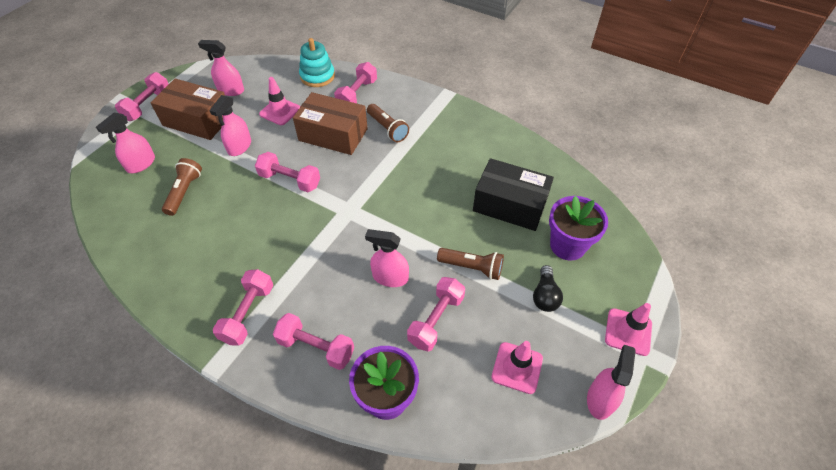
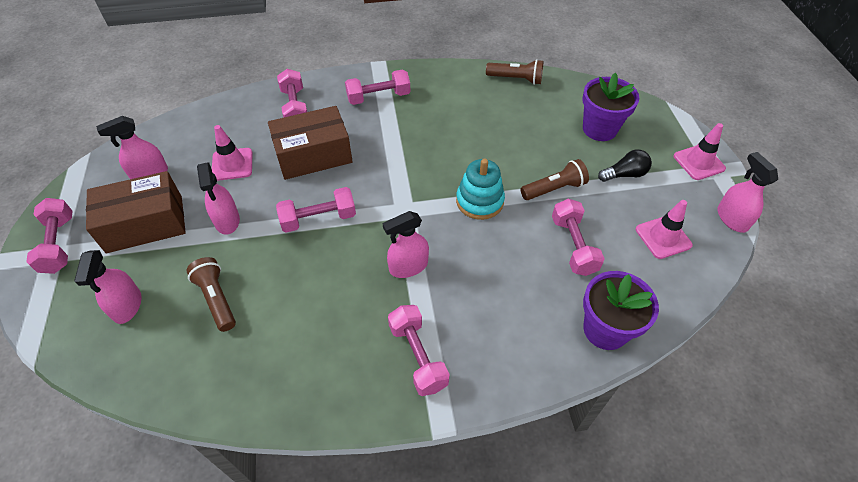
camera: 40 degrees left, 0 degrees up
(316, 347) = (509, 336): pink dumbbell -> pink dumbbell (378, 97)
(317, 76) = (234, 112): turquoise stacking toy -> turquoise stacking toy (479, 201)
(387, 129) = (360, 122): brown flashlight -> brown flashlight (516, 79)
(390, 277) = (502, 239): pink spray bottle -> pink spray bottle (408, 266)
(510, 205) = (528, 125): black box -> none
(545, 296) = (624, 174): black light bulb -> black light bulb turned 75 degrees counterclockwise

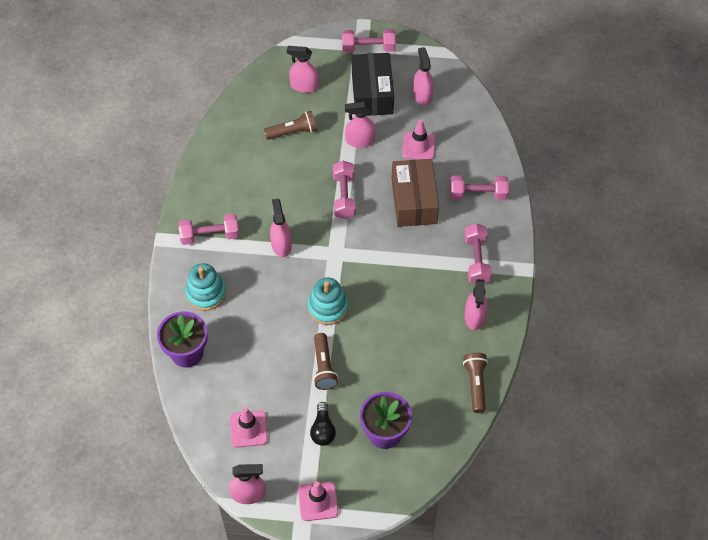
camera: 105 degrees right, 5 degrees up
(145, 224) = (372, 93): brown box -> black box
(445, 89) = (474, 317): none -> pink spray bottle
(510, 333) = (206, 293): none -> turquoise stacking toy
(516, 79) = (475, 384): brown flashlight -> brown flashlight turned 150 degrees clockwise
(573, 245) = (263, 359): pink dumbbell -> none

